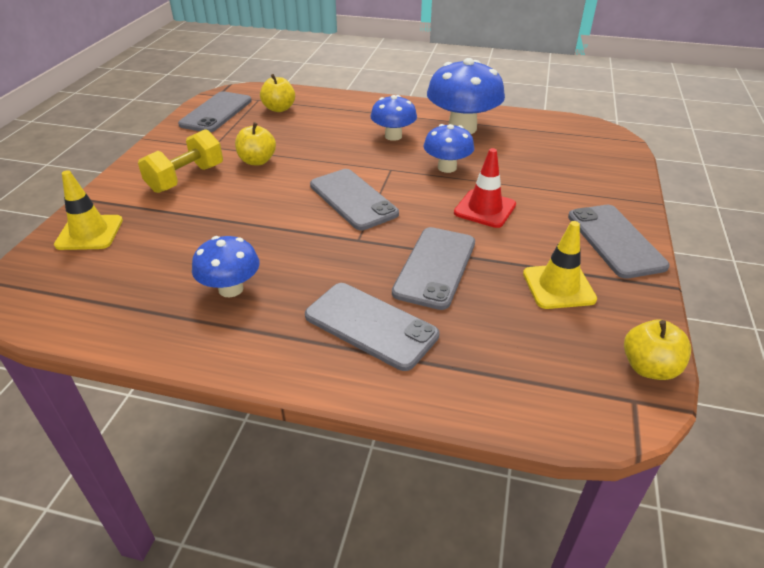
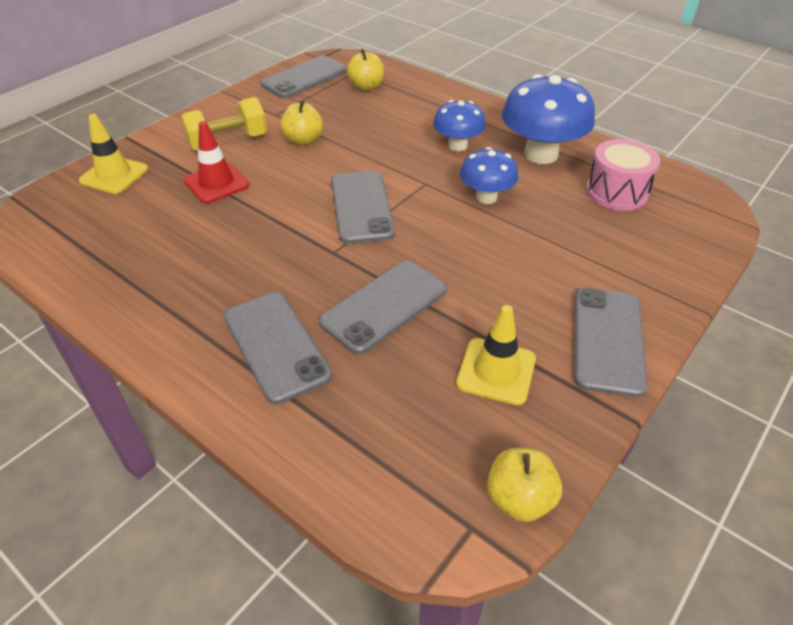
camera: 25 degrees right, 5 degrees up
(231, 289) = (185, 266): blue mushroom -> none
(485, 209) = (488, 257): red traffic cone -> red traffic cone (216, 183)
(537, 141) = (616, 192): none -> pink drum

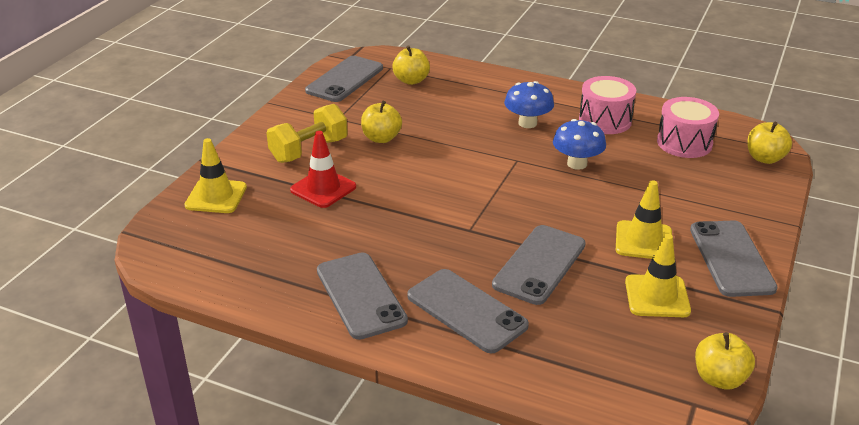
camera: 15 degrees left, 10 degrees down
(361, 207) = (472, 188): grey phone -> grey phone (360, 295)
(514, 299) = (643, 241): none -> yellow traffic cone
(541, 154) = (605, 120): blue mushroom -> pink drum
(703, 224) = (765, 158): none -> yellow apple

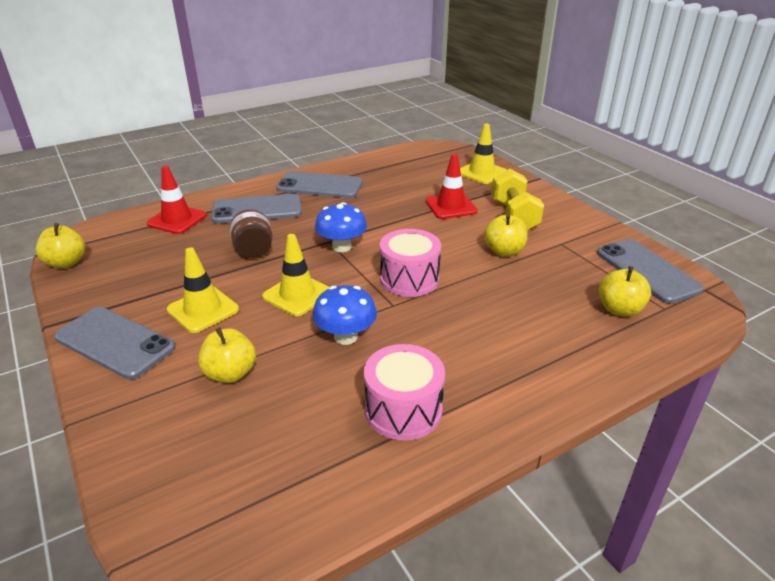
camera: 125 degrees right, 0 degrees up
(527, 123) = (454, 345): blue mushroom -> blue mushroom (342, 247)
(539, 264) = (254, 251): grey phone -> brown jar
(557, 359) = (177, 220): none -> red traffic cone
(657, 296) = (151, 280): yellow traffic cone -> yellow traffic cone (297, 295)
(684, 143) = (285, 448): pink drum -> pink drum (409, 279)
(765, 158) = (168, 505): yellow apple -> yellow apple (230, 373)

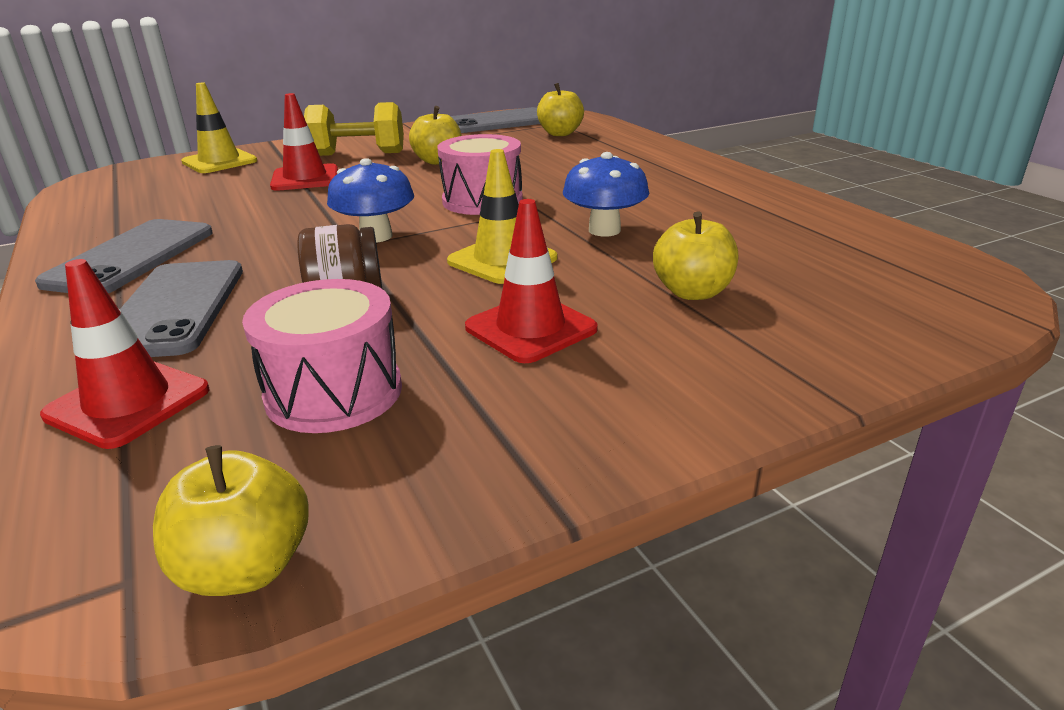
camera: 85 degrees left, 5 degrees down
(115, 342) = (630, 405): grey phone -> none
(203, 310) = (530, 328): yellow traffic cone -> red traffic cone
(403, 410) = (726, 205): pink drum -> pink drum (334, 392)

